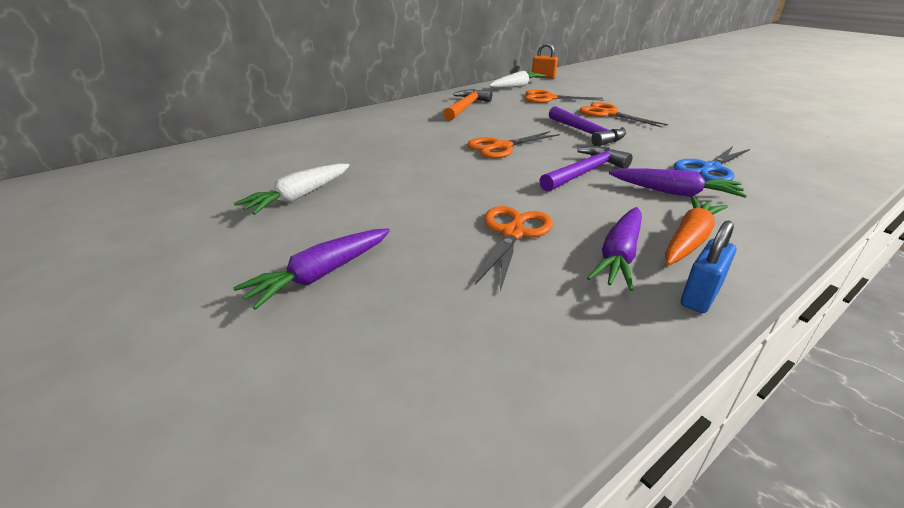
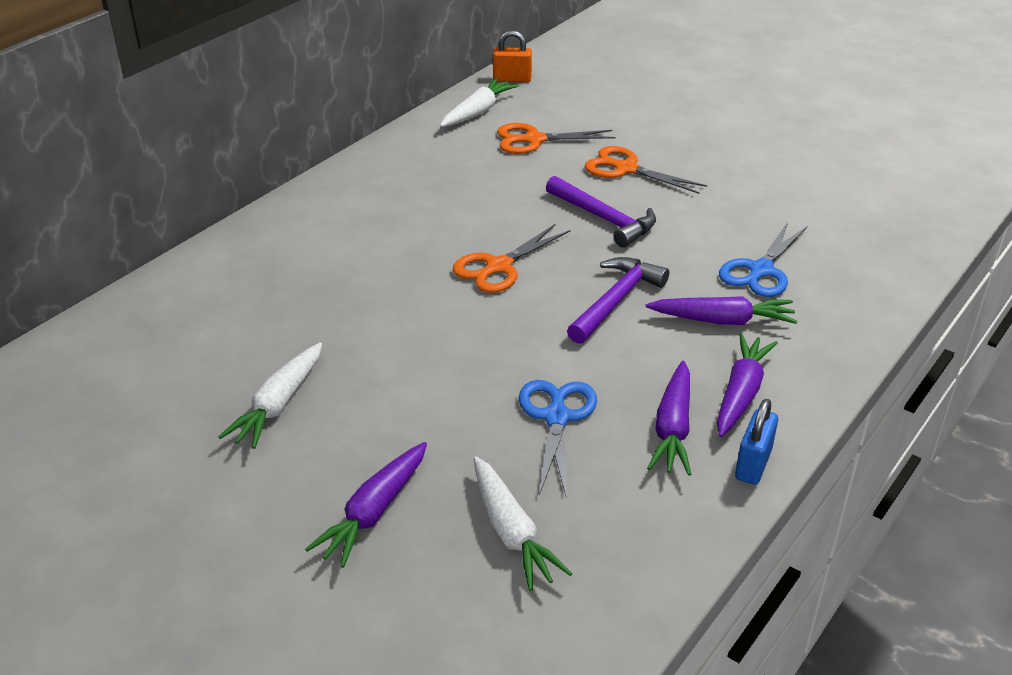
camera: 15 degrees left, 5 degrees up
(435, 312) = (511, 532): none -> white carrot
(466, 107) = (419, 180): orange hammer -> none
(513, 233) = (557, 417): orange scissors -> blue scissors
(689, 240) = (741, 393): orange carrot -> purple carrot

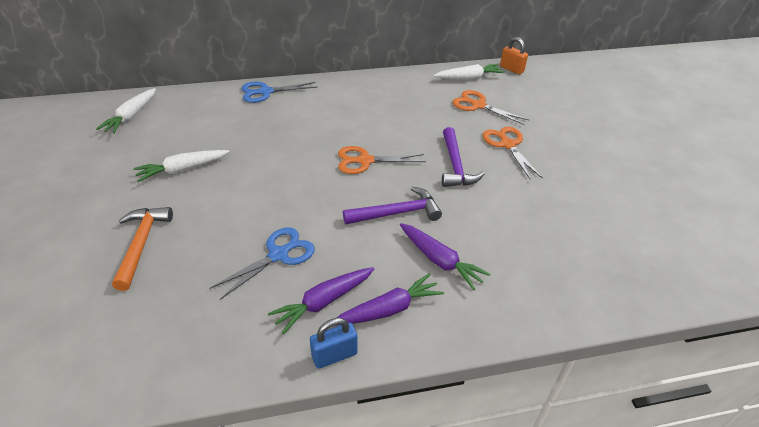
camera: 40 degrees right, 5 degrees up
(374, 512) = (141, 244): purple carrot -> orange hammer
(511, 532) = (174, 298): white carrot -> white carrot (131, 116)
(760, 270) = (506, 245): blue scissors -> blue scissors (266, 92)

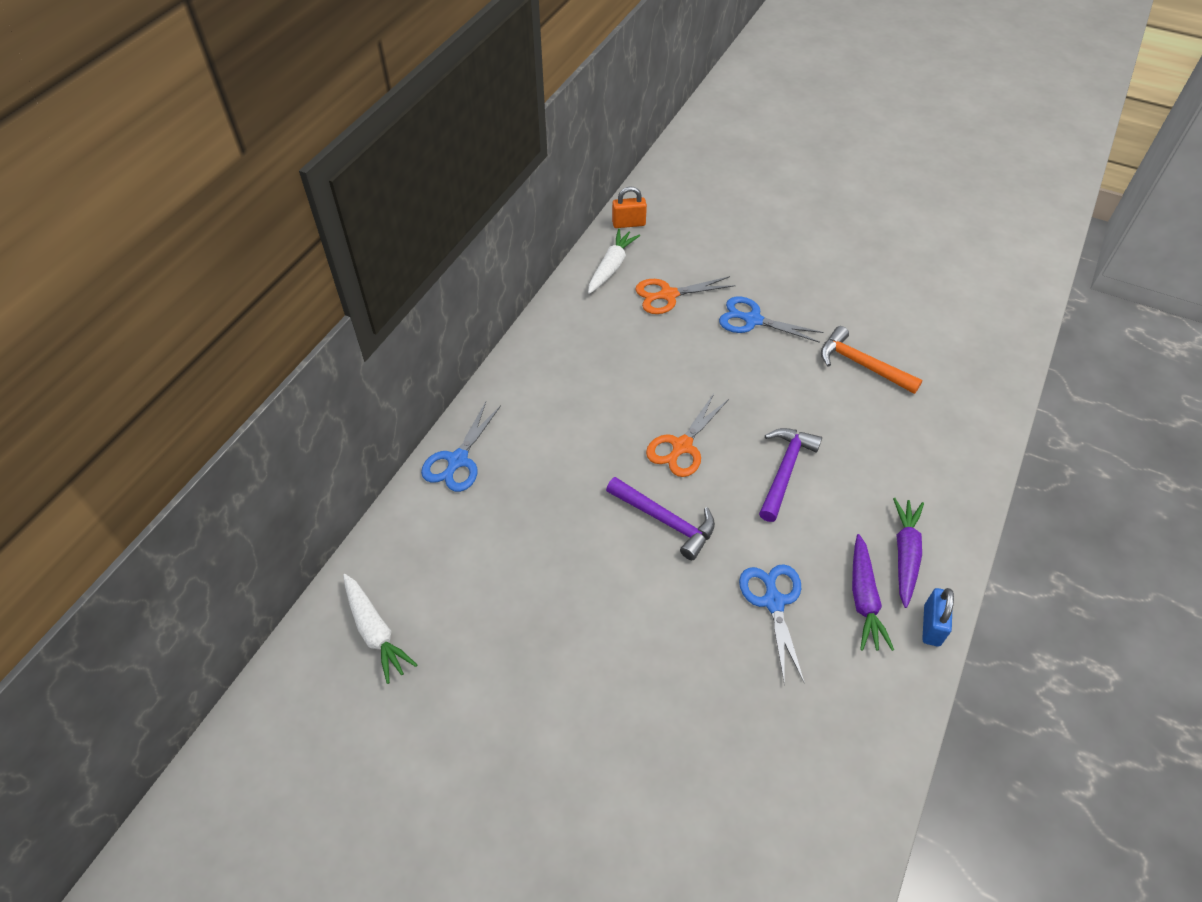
camera: 50 degrees left, 10 degrees up
(141, 244) = (663, 722): orange hammer -> orange hammer (862, 365)
(182, 169) = (552, 623): white carrot -> none
(440, 260) = (872, 480): purple carrot -> none
(455, 165) = (750, 380): purple hammer -> purple hammer (665, 520)
(507, 145) = (753, 320): orange scissors -> blue scissors

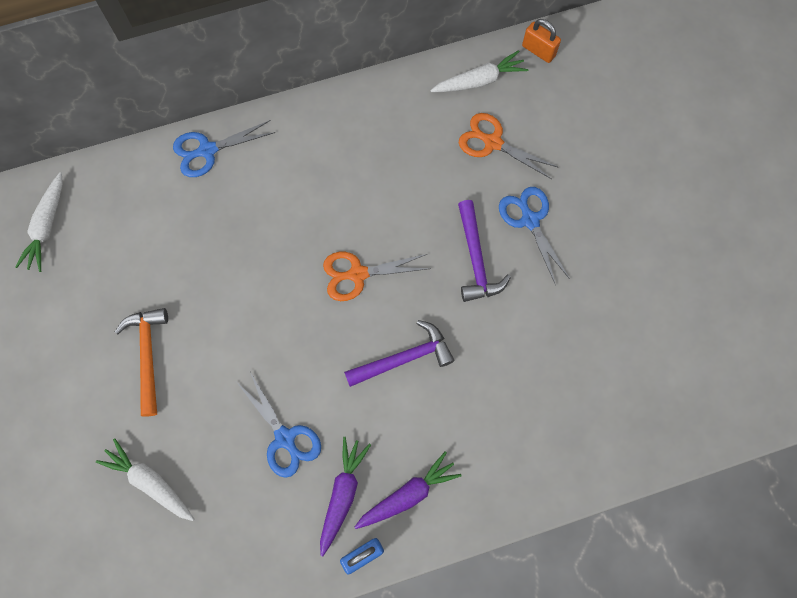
camera: 45 degrees right, 20 degrees up
(665, 520) = (284, 317): purple hammer -> purple hammer (476, 259)
(713, 740) = (150, 482): none -> white carrot
(773, 602) = (285, 438): blue scissors -> blue scissors turned 105 degrees clockwise
(862, 365) = (565, 332): orange hammer -> orange hammer (148, 356)
(863, 599) = (342, 494): purple carrot -> purple carrot turned 150 degrees clockwise

